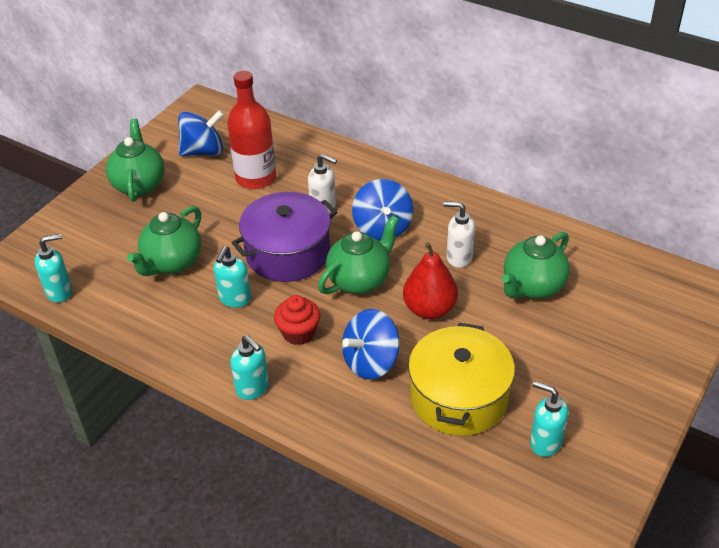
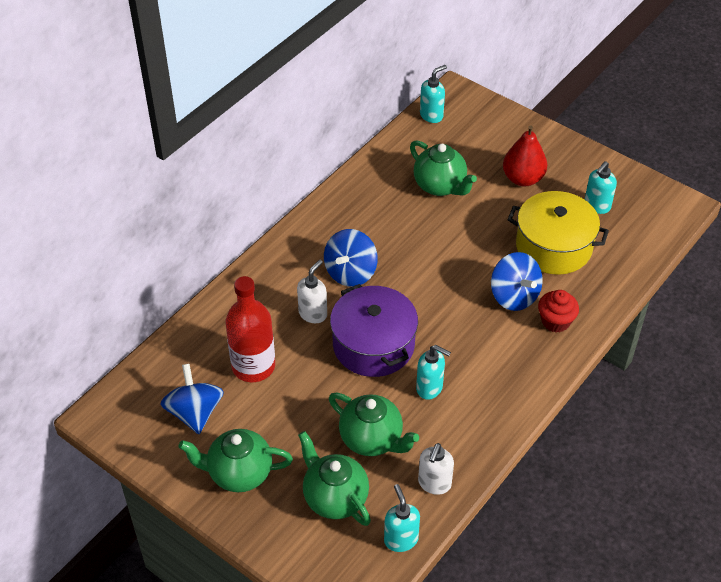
camera: 85 degrees left, 5 degrees up
(253, 388) = (538, 377): turquoise soap dispenser -> turquoise soap dispenser (431, 115)
(298, 333) = (477, 342): red cupcake -> red cupcake (555, 321)
(359, 280) = (417, 295): green teapot -> green teapot (335, 498)
(382, 227) = (350, 272): blue spinning top -> blue spinning top turned 120 degrees clockwise
(429, 309) = (458, 252): red pear -> red pear (522, 179)
(458, 257) = (399, 226): white soap dispenser -> white soap dispenser (434, 484)

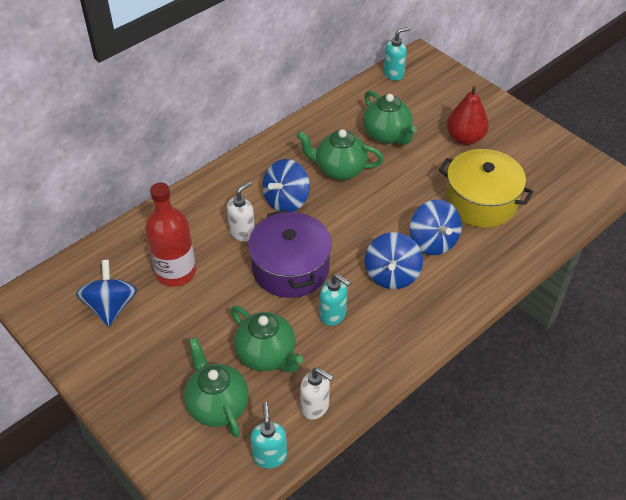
camera: 10 degrees right, 0 degrees up
(239, 473) = (135, 368): green teapot -> green teapot (339, 170)
(434, 484) = (315, 407): white soap dispenser -> white soap dispenser turned 90 degrees counterclockwise
(479, 337) = (392, 275): none -> blue spinning top
(555, 321) = (467, 270): red cupcake -> none
(596, 206) = (529, 170): turquoise soap dispenser -> none

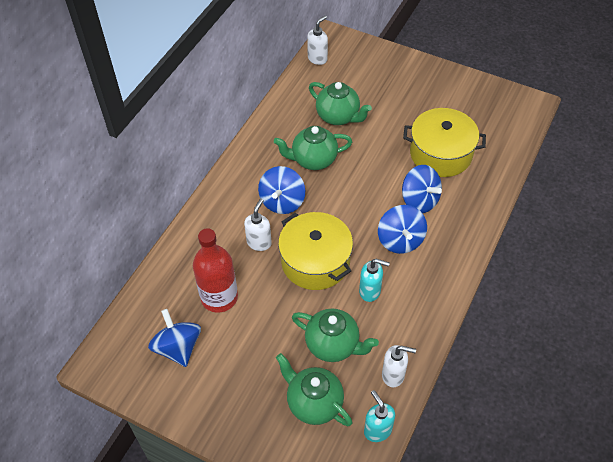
camera: 20 degrees left, 5 degrees up
(290, 268) = (315, 261): purple pot -> yellow pot
(394, 74) = (317, 58): turquoise soap dispenser -> white soap dispenser
(465, 138) = (402, 100): red pear -> none

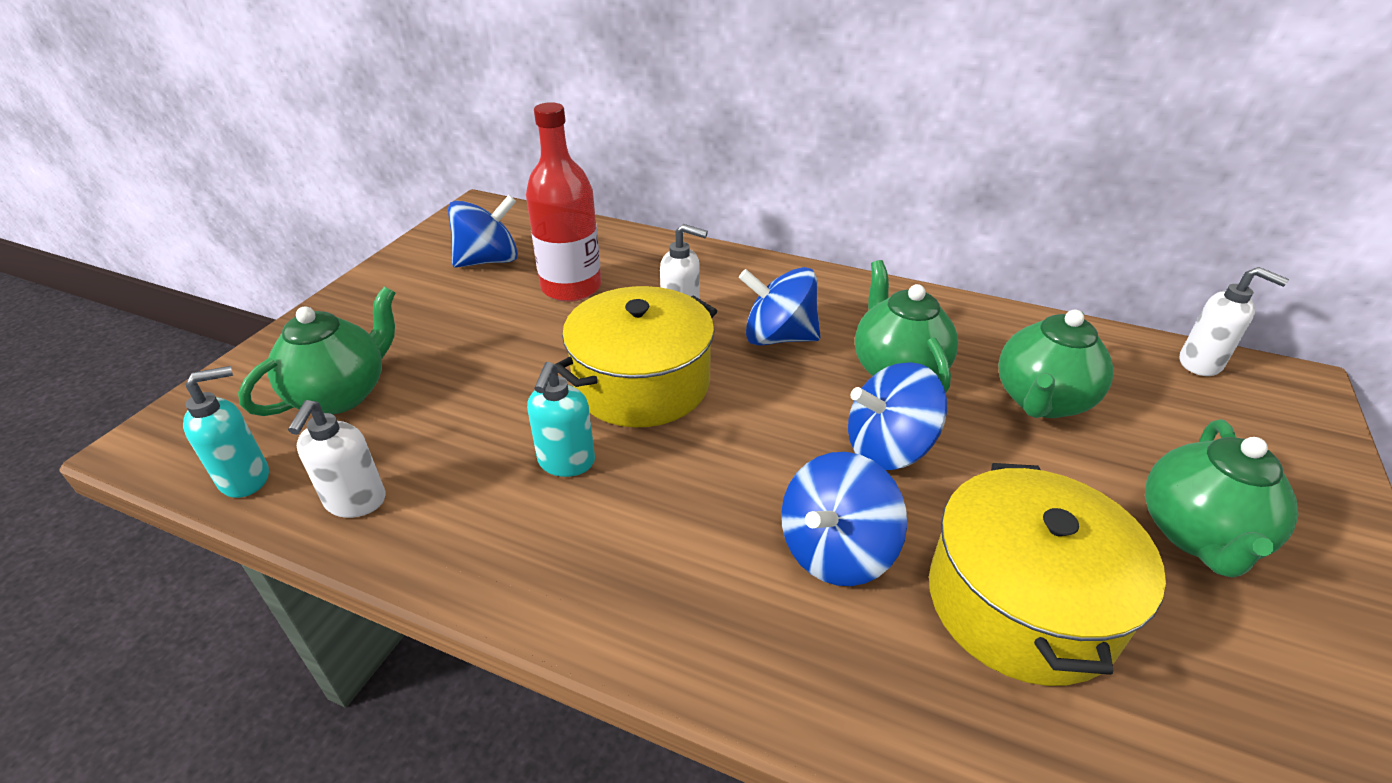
camera: 85 degrees right, 15 degrees down
(333, 345) = (451, 413): green teapot -> green teapot (1197, 535)
(400, 240) = (705, 512): blue spinning top -> blue spinning top (888, 448)

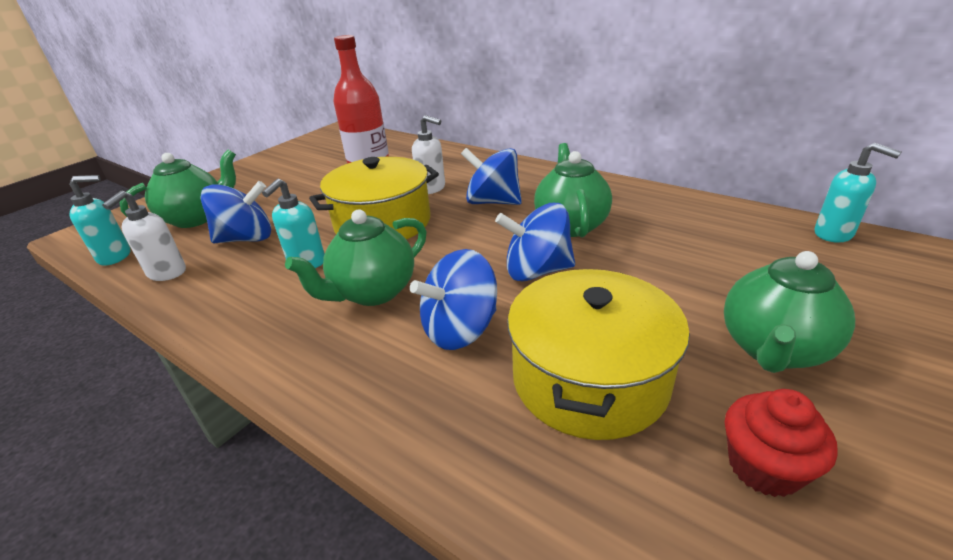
camera: 15 degrees right, 5 degrees down
(489, 260) = (327, 155): blue spinning top -> blue spinning top (246, 238)
(1041, 401) = (677, 250): green teapot -> green teapot (373, 292)
(1201, 364) = (834, 234): white soap dispenser -> turquoise soap dispenser
(1243, 689) = (764, 467): none -> red cupcake

